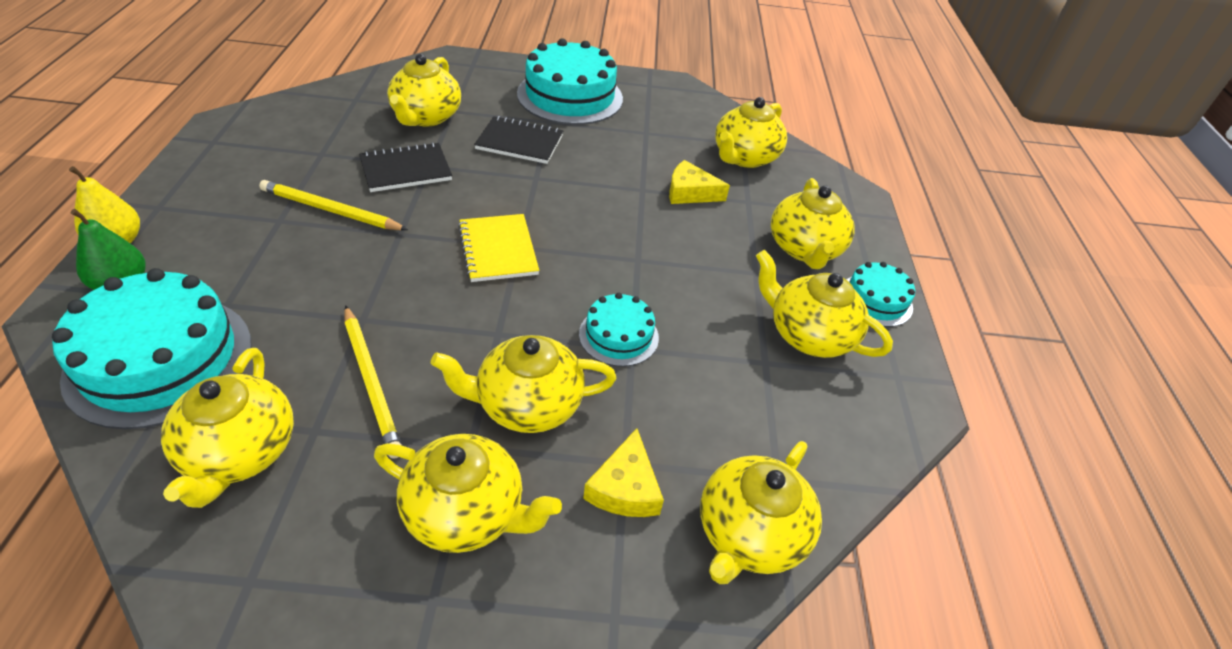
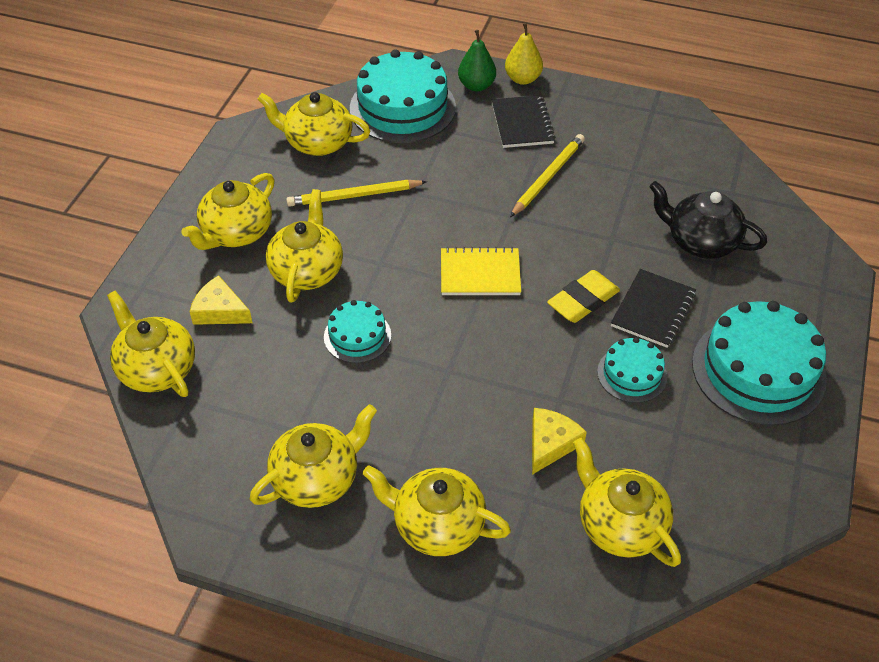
camera: 110 degrees right, 5 degrees up
(406, 170) = (605, 223): black notebook -> black notebook (522, 123)
(426, 117) = (700, 241): yellow teapot -> black teapot
(519, 180) = (583, 301): none -> yellow eraser
(875, 300) = (345, 563): turquoise cake -> turquoise cake (632, 374)

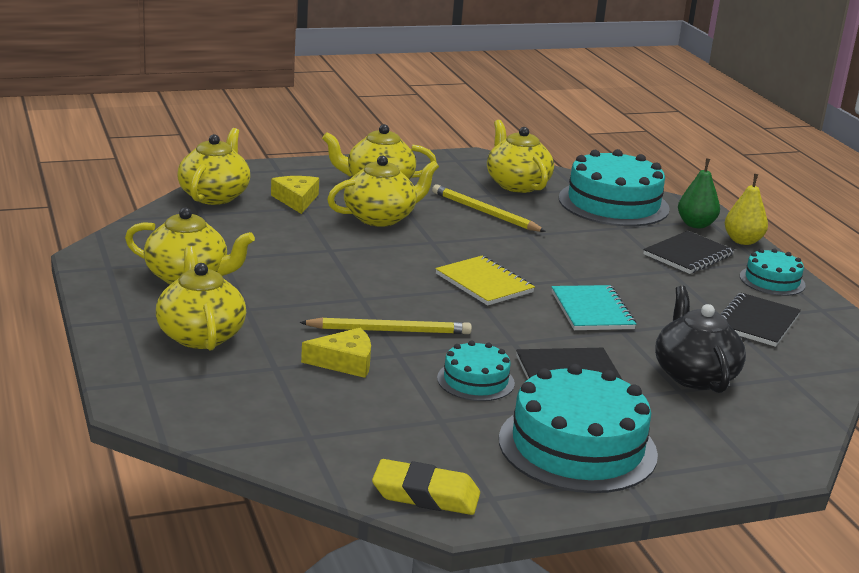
camera: 50 degrees right, 25 degrees down
(357, 336) = (344, 253): turquoise cake -> turquoise cake (772, 281)
(548, 177) = (645, 282): yellow pencil -> yellow pencil (389, 330)
(570, 236) = (592, 310): none -> turquoise notebook
(583, 301) = (526, 336): yellow eraser -> yellow eraser (425, 495)
(620, 525) = (298, 417): yellow teapot -> none
(648, 157) = (757, 322): none -> black notebook

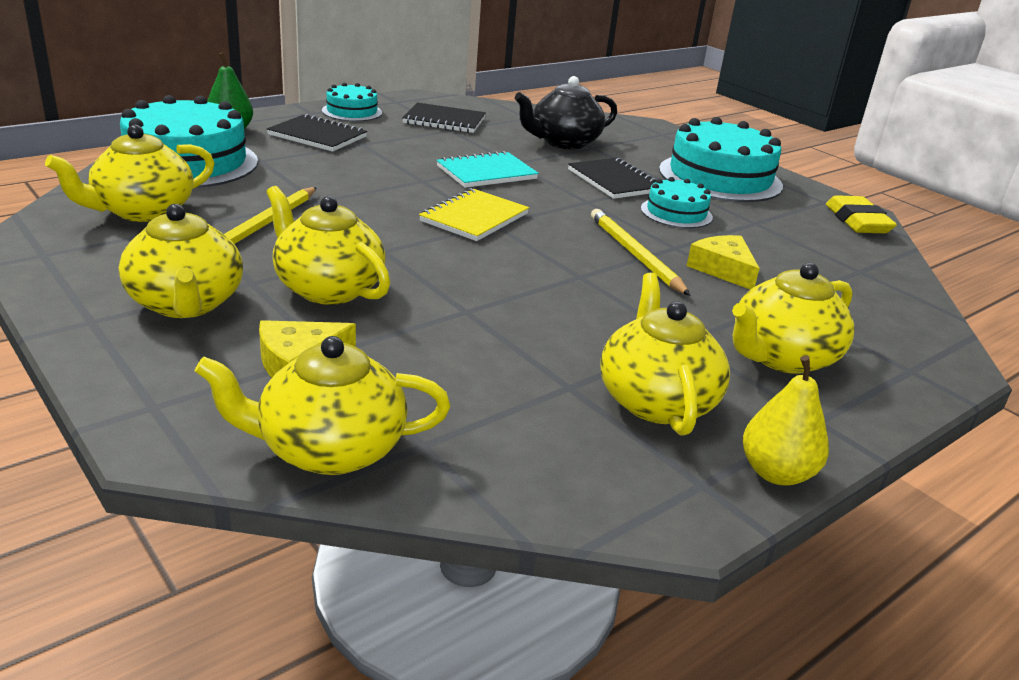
camera: 110 degrees left, 5 degrees up
(742, 241) = (263, 116): yellow pear -> yellow pear (776, 473)

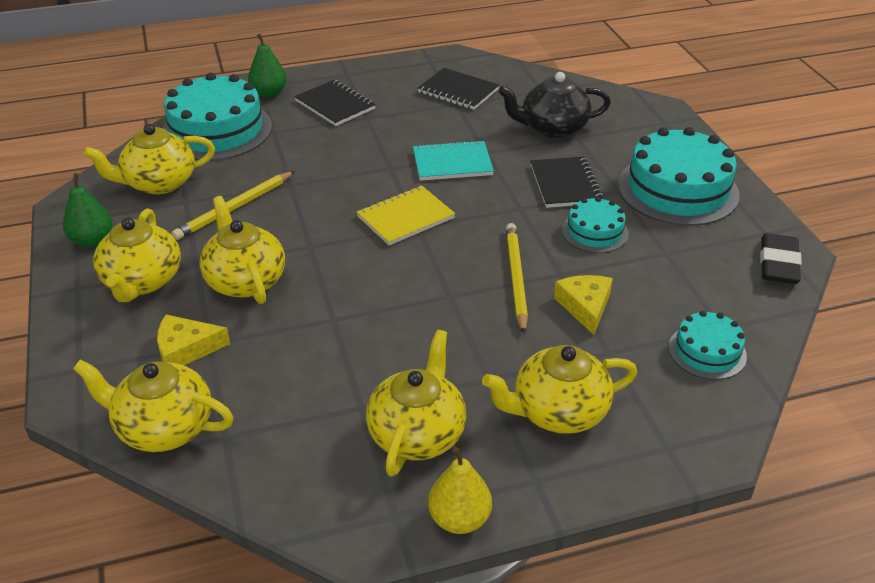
camera: 25 degrees right, 10 degrees up
(83, 272) = (92, 240): none -> green pear
(352, 111) = (382, 74): turquoise cake -> turquoise cake (707, 351)
(857, 221) = (778, 264): yellow eraser -> black eraser

